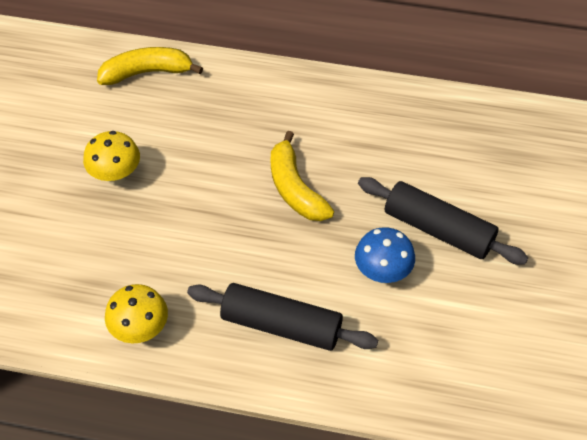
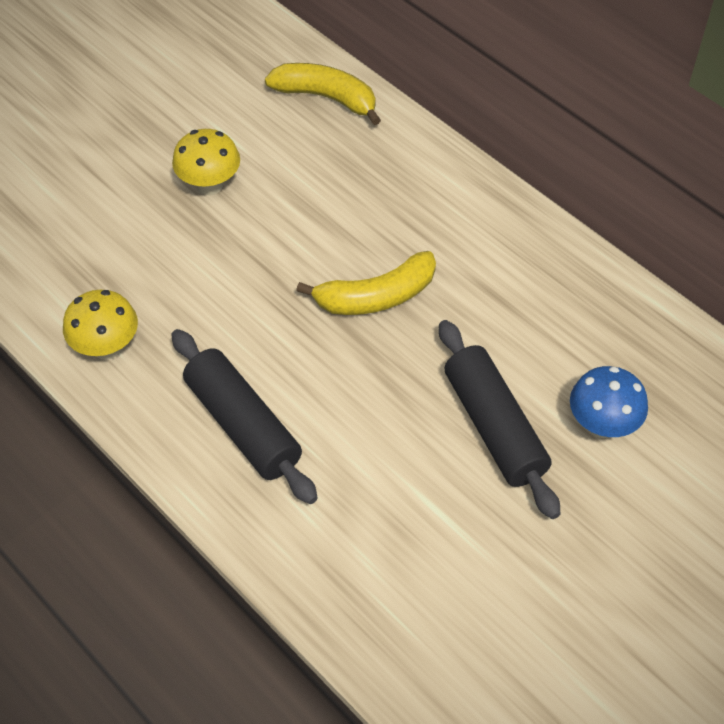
camera: 35 degrees right, 0 degrees up
(295, 189) = (376, 296): yellow banana -> yellow banana turned 120 degrees counterclockwise
(382, 273) = (392, 436): blue mushroom -> blue mushroom (602, 425)

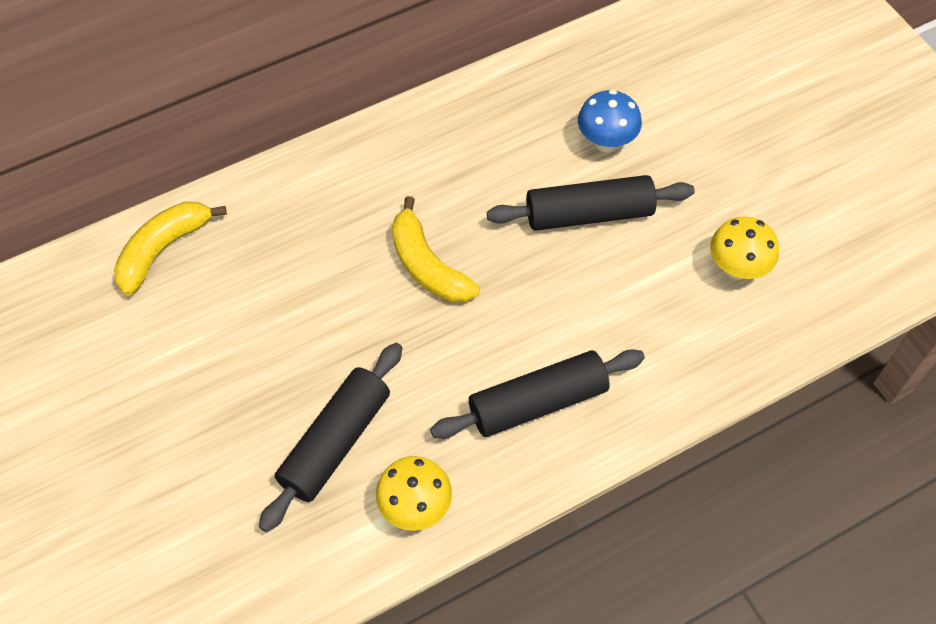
camera: 75 degrees left, 5 degrees up
(161, 271) = (335, 442): none -> black rolling pin
(210, 185) = (239, 377): yellow mushroom -> yellow mushroom (737, 268)
(376, 296) = (428, 265): yellow banana -> yellow banana turned 150 degrees clockwise

